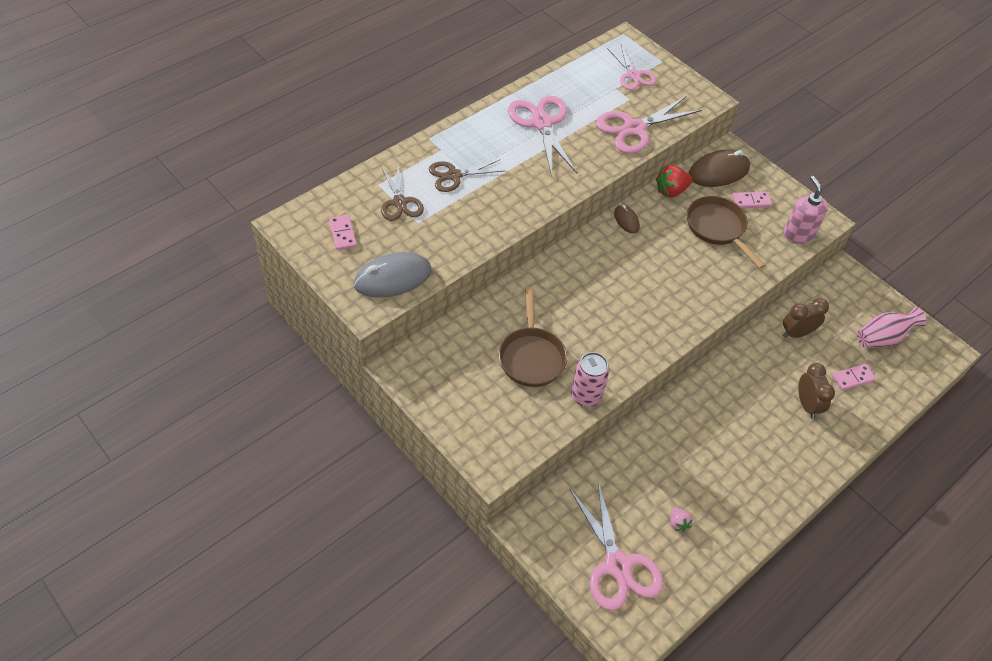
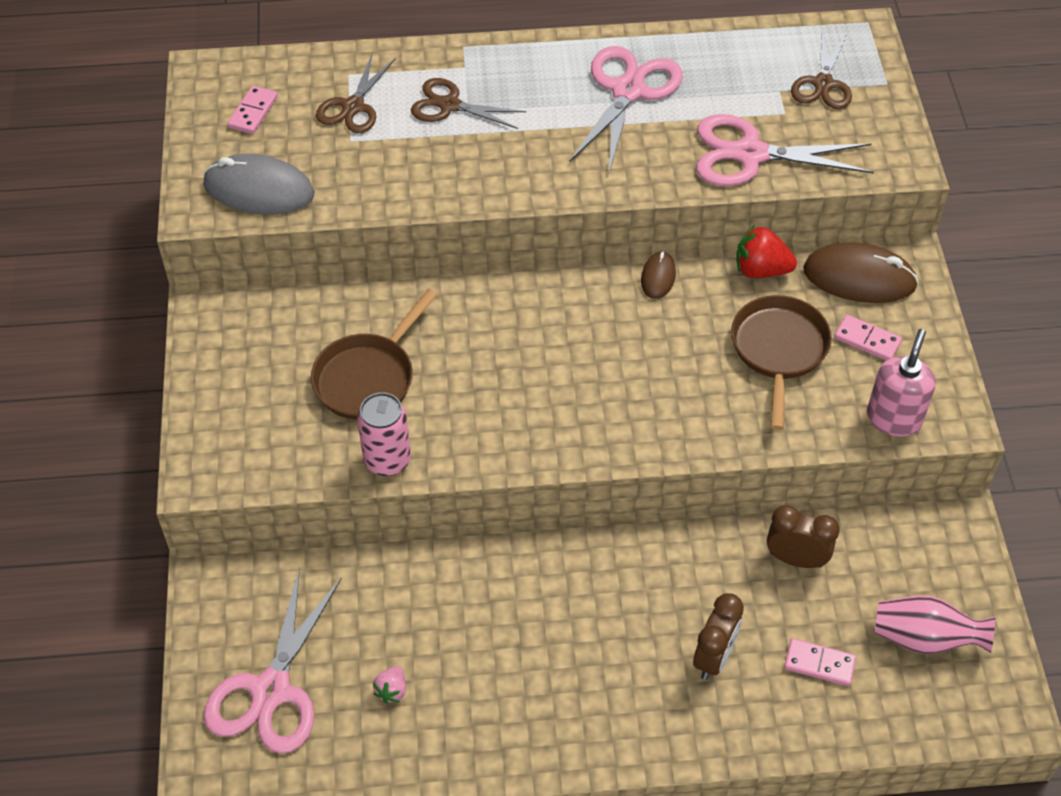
camera: 40 degrees right, 0 degrees up
(633, 75) = (823, 84): pink scissors -> brown scissors

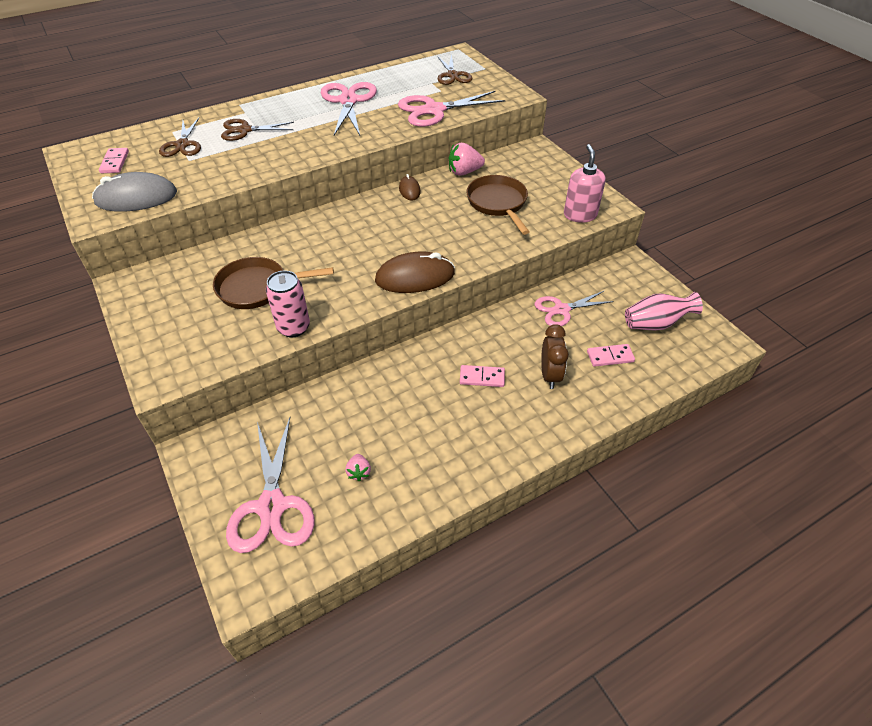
camera: 25 degrees left, 5 degrees down
(368, 378) = (257, 288): brown pan -> brown pan turned 75 degrees clockwise
(761, 270) = (464, 172): red strawberry -> pink strawberry
(796, 559) = (562, 310): brown clock -> pink scissors
(859, 278) = (518, 161): brown mouse -> brown mouse (415, 277)
(867, 340) = (541, 186): pink domino -> pink domino (482, 377)

